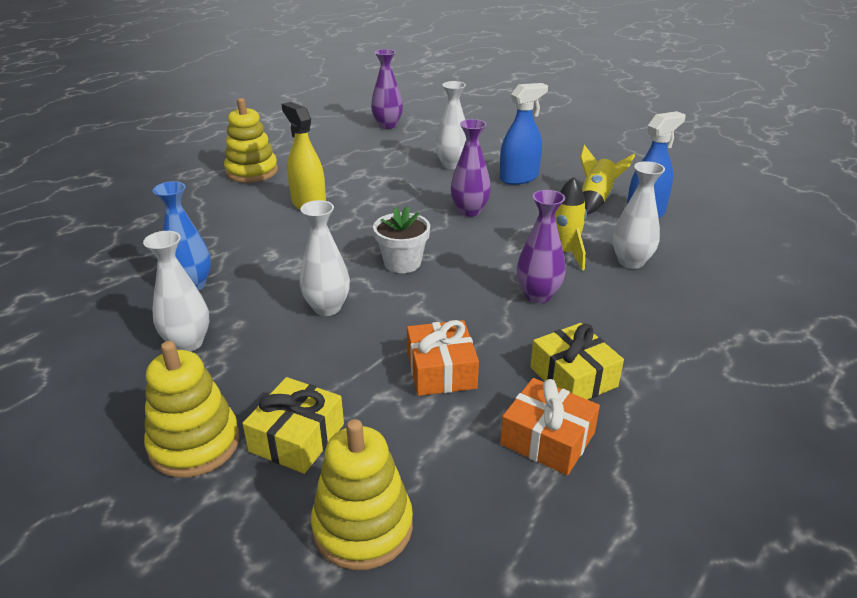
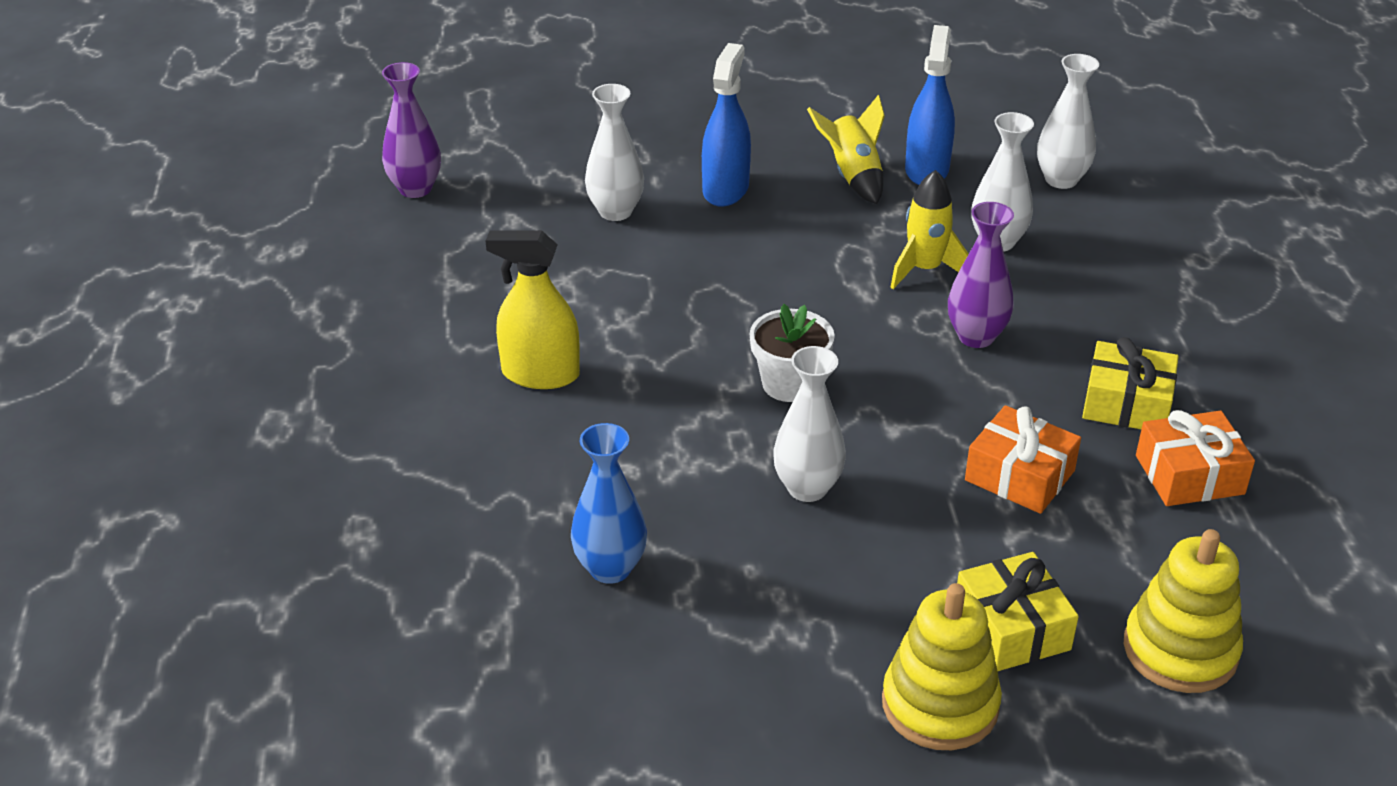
camera: 45 degrees left, 5 degrees up
(188, 343) = (741, 628): white vase -> white vase (1061, 180)
(252, 171) = (364, 372): yellow stacking toy -> none
(469, 211) = (747, 270): purple vase -> none

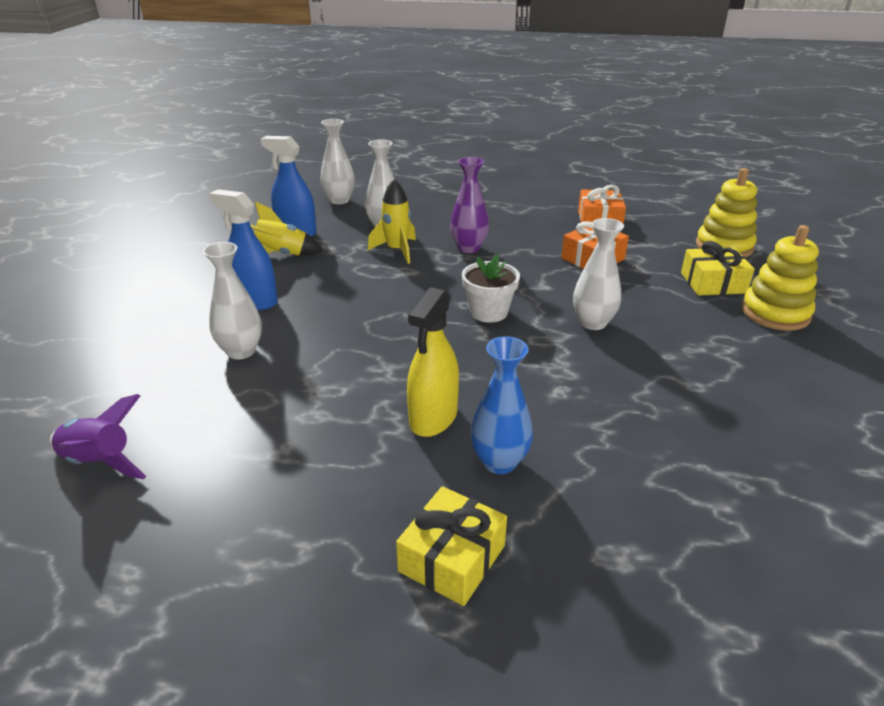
camera: 75 degrees left, 5 degrees down
(415, 189) = (99, 463): purple vase -> purple rocket
(610, 568) = (667, 413): blue vase -> blue vase (499, 462)
(1126, 403) = (541, 222): yellow gift -> yellow gift (452, 558)

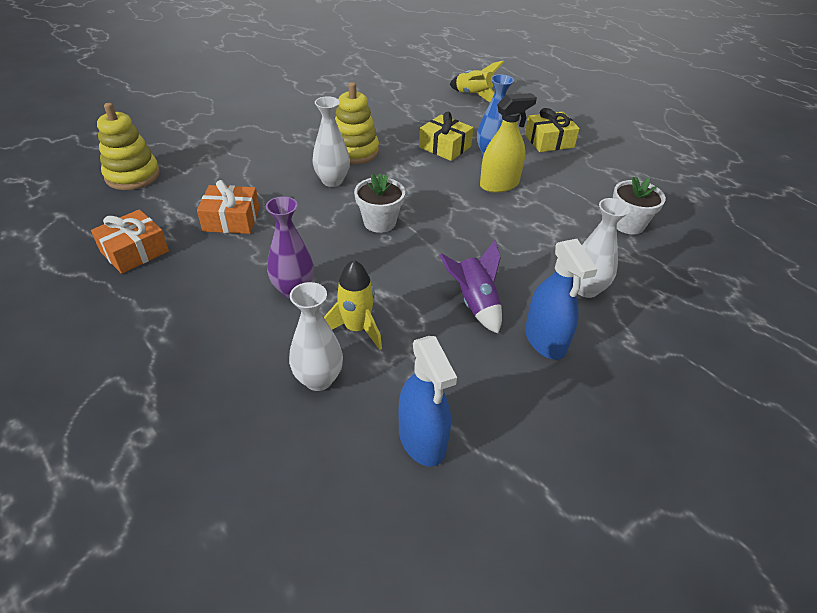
camera: 140 degrees left, 10 degrees up
(99, 463) = (707, 255): purple rocket -> purple rocket (474, 303)
(226, 452) = (628, 224): none -> white flower pot
(281, 255) = (473, 400): yellow rocket -> yellow rocket (474, 96)
(339, 200) = (297, 490): white vase -> none
(713, 283) = (211, 161): yellow gift -> yellow gift (445, 147)
(775, 313) = (230, 133): yellow stacking toy -> yellow stacking toy (354, 151)

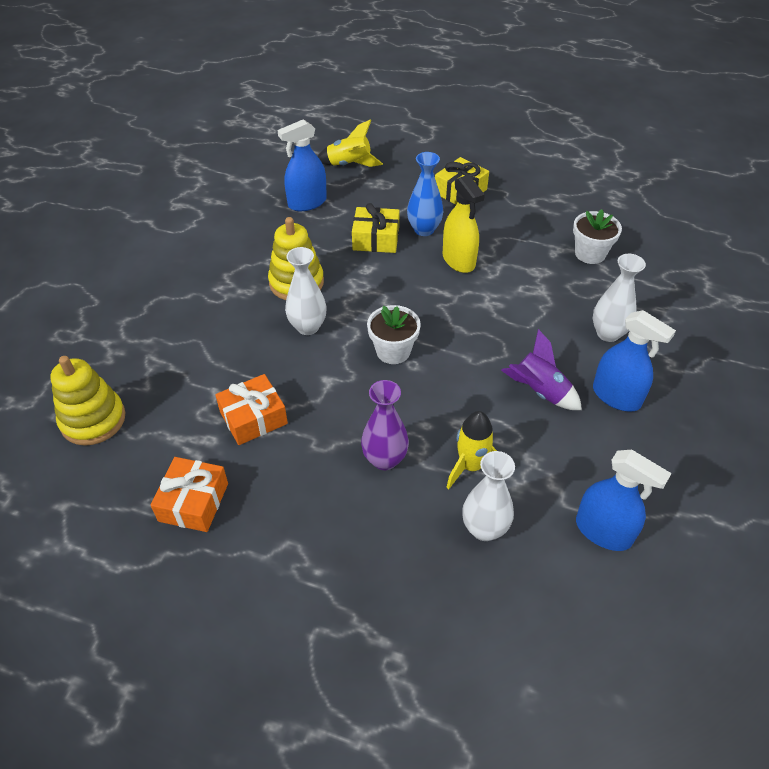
camera: 30 degrees left, 5 degrees up
(416, 107) = (307, 203): none -> blue spray bottle
(499, 184) = (459, 260): yellow spray bottle -> yellow spray bottle turned 120 degrees clockwise

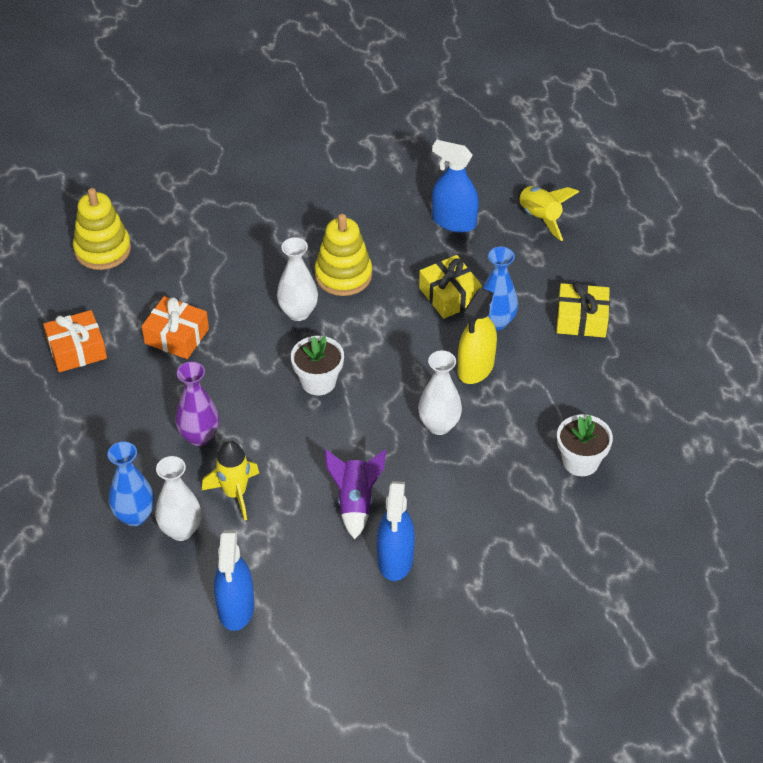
camera: 55 degrees right, 0 degrees up
(440, 558) = (135, 516): none -> blue vase
(608, 333) = (474, 521): white vase -> white vase (439, 425)

